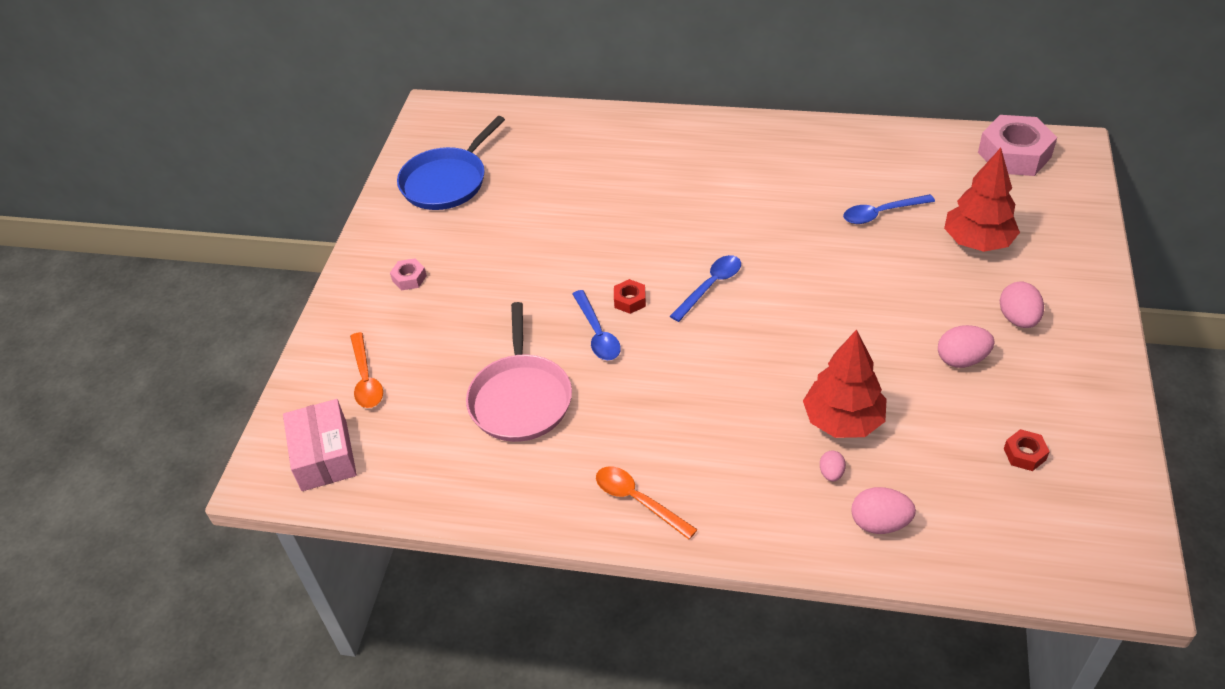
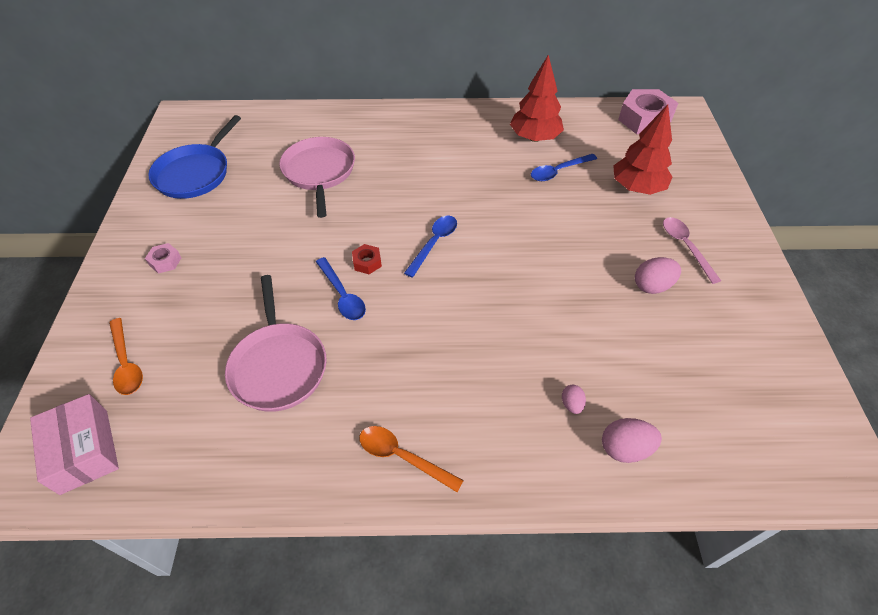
camera: 15 degrees left, 5 degrees up
(588, 191) = (319, 172): none -> pink pan
(843, 421) = (570, 352): red tree -> red tree (534, 138)
(1018, 319) = (685, 247): pink egg -> pink spoon
(1024, 454) = (726, 364): red nut -> none

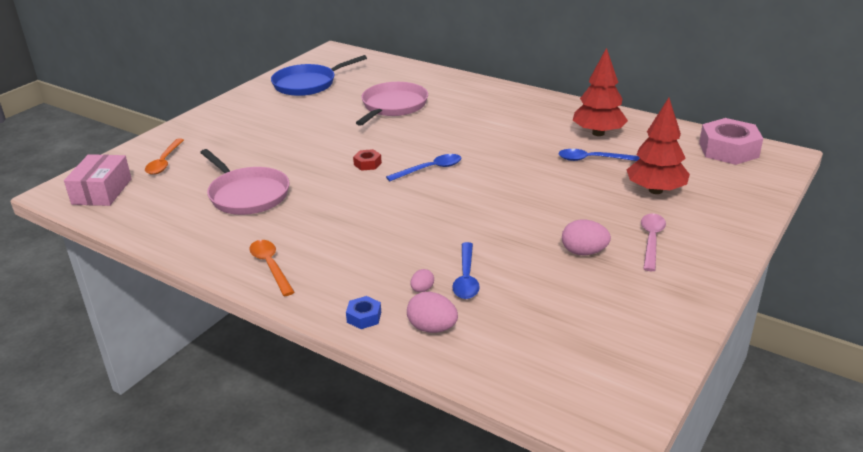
camera: 35 degrees right, 20 degrees down
(165, 261) = (239, 122): pink nut -> none
(279, 366) = (247, 195): pink pan -> pink pan turned 60 degrees counterclockwise
(342, 295) = (329, 175): blue spoon -> blue spoon (466, 278)
(556, 471) = (364, 317): none -> blue nut

